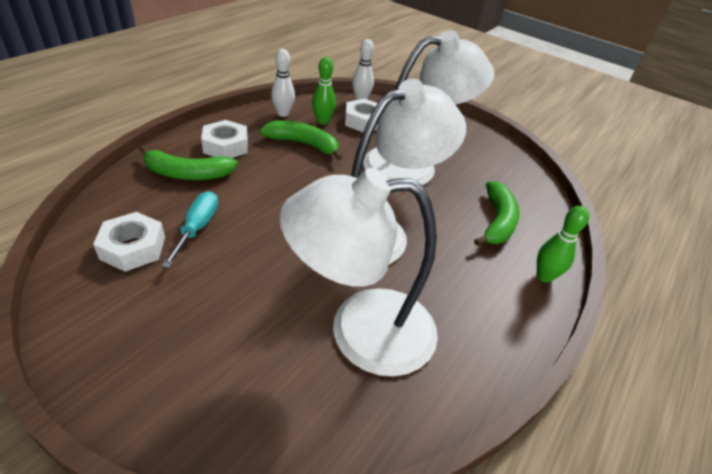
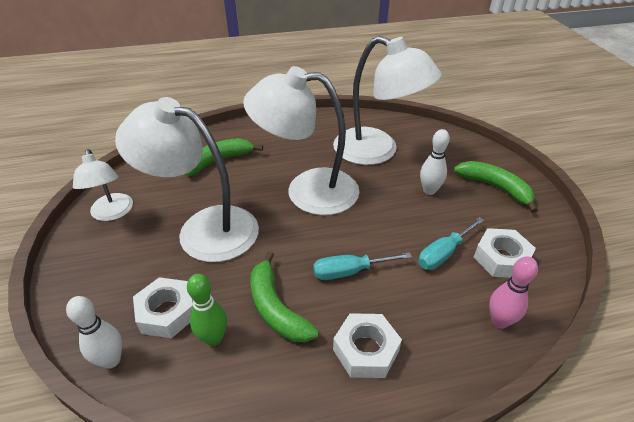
camera: 135 degrees left, 0 degrees up
(128, 194) = (499, 321): none -> pink bowling pin
(187, 174) = (430, 323): green banana -> green banana (495, 187)
(272, 181) = (350, 271): none -> turquoise screwdriver
(283, 113) = (246, 384): white bowling pin -> white bowling pin (429, 190)
(486, 149) = (112, 213): none -> white lamp
(544, 276) = (245, 129): green bowling pin -> none

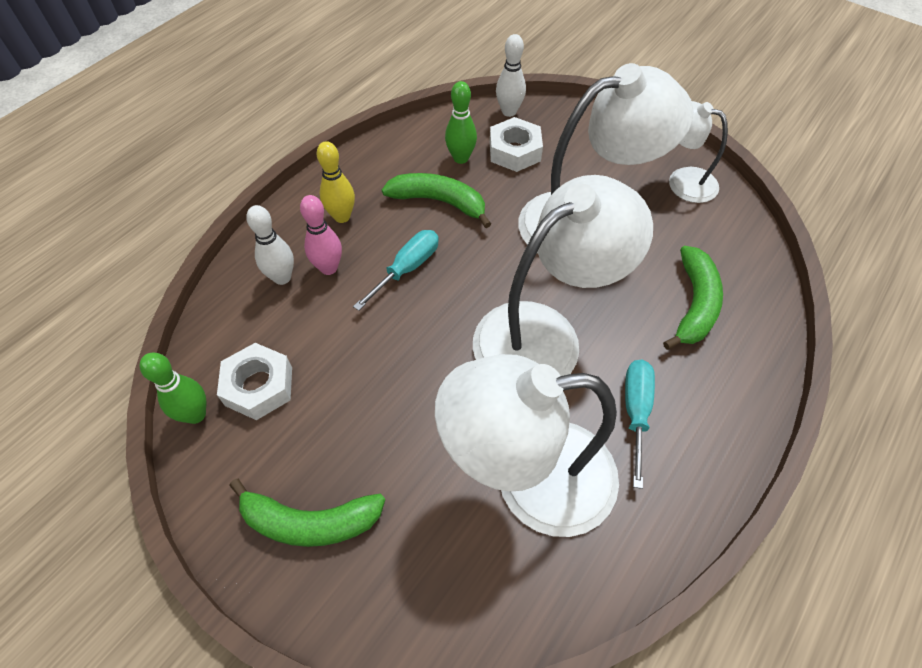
camera: 140 degrees right, 15 degrees up
(366, 350) = (342, 216): white nut -> yellow bowling pin
(429, 190) = (399, 444): white bowling pin -> white bowling pin (282, 277)
(444, 253) = (327, 351): turquoise screwdriver -> turquoise screwdriver (635, 412)
(499, 321) = (238, 308): pink bowling pin -> pink bowling pin (329, 268)
(552, 266) = (195, 414): none -> green bowling pin

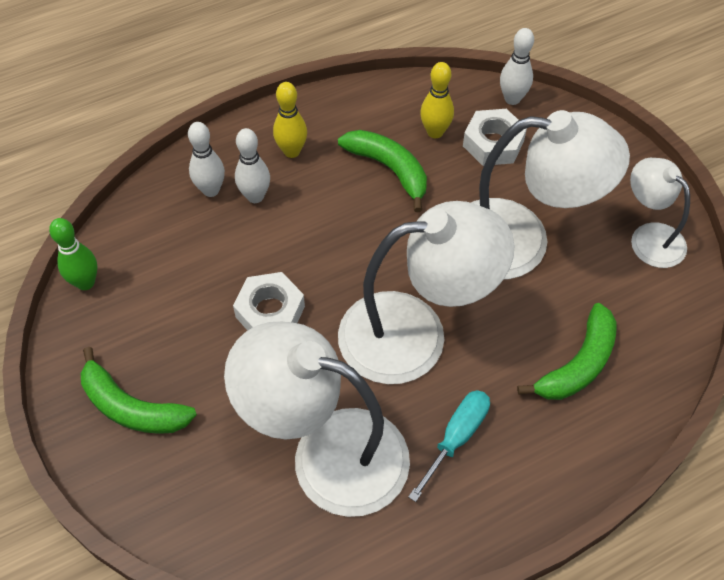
camera: 25 degrees right, 0 degrees up
(259, 386) = (145, 279): white nut -> white nut (270, 311)
(329, 268) = (255, 196): pink bowling pin -> white bowling pin
(407, 269) = (324, 224): turquoise screwdriver -> none
(460, 158) = (435, 132): green bowling pin -> yellow bowling pin

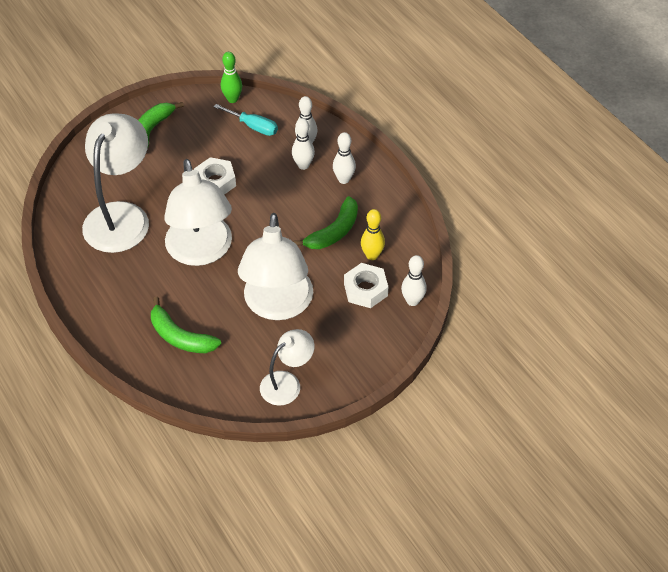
camera: 85 degrees right, 5 degrees down
(292, 151) = (344, 179): yellow bowling pin -> white bowling pin
(456, 438) = (129, 274): turquoise screwdriver -> turquoise screwdriver (253, 126)

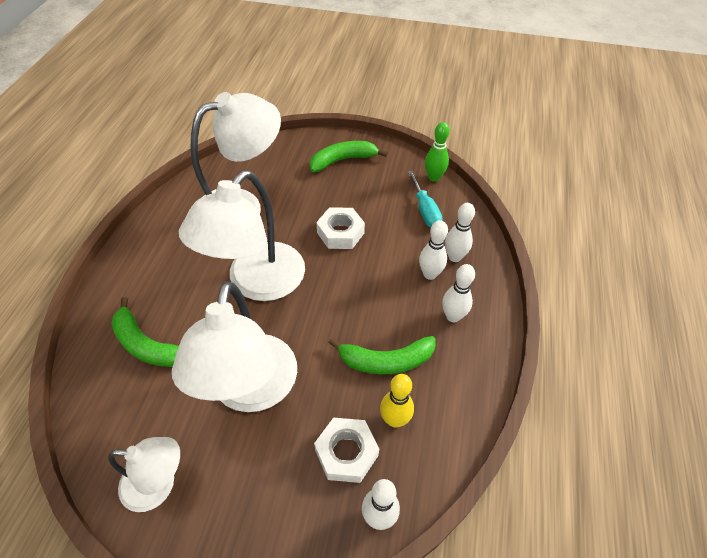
camera: 45 degrees right, 0 degrees up
(180, 337) = (146, 345): green banana -> green banana turned 45 degrees counterclockwise
(277, 306) = (251, 390): white lamp -> white lamp turned 45 degrees counterclockwise

